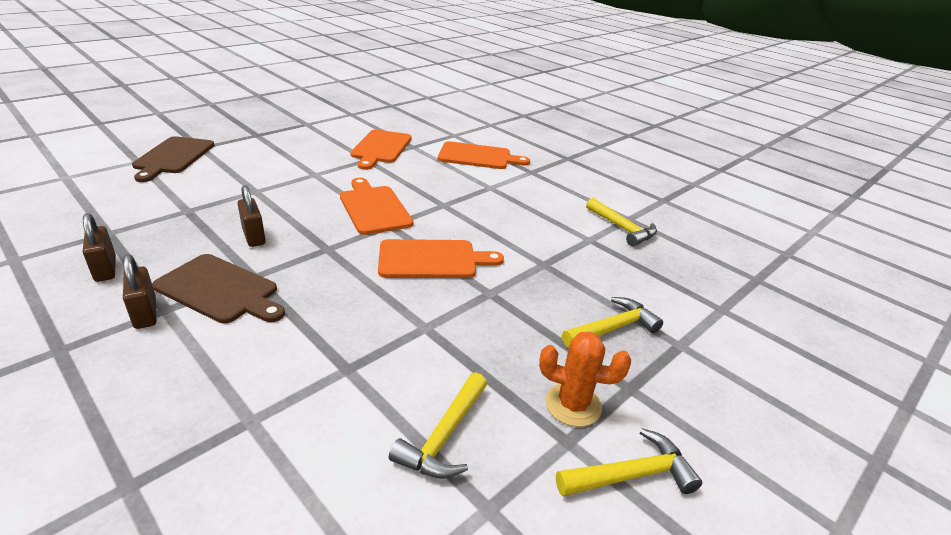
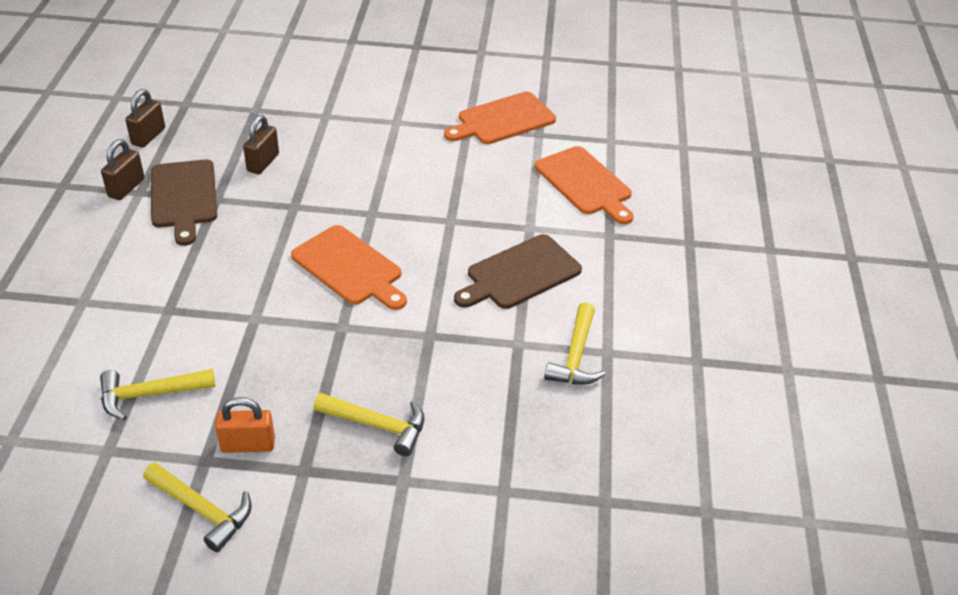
camera: 50 degrees right, 10 degrees up
(173, 157) = (317, 43): brown cutting board -> brown cutting board (519, 274)
(374, 208) = (387, 188): orange cutting board -> none
(573, 405) = (248, 445): orange cactus -> orange padlock

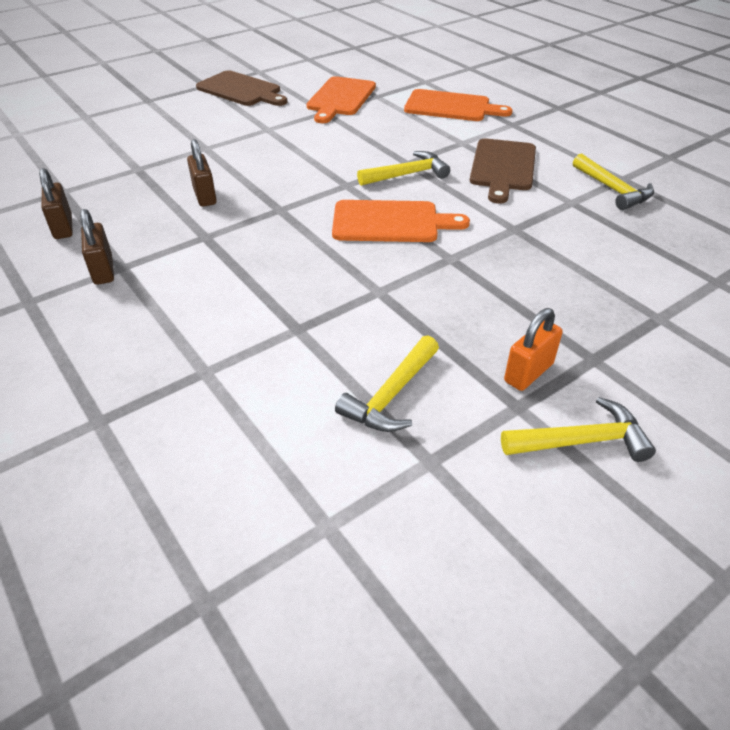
camera: 40 degrees left, 0 degrees up
(184, 197) = (173, 249): brown cutting board -> brown cutting board (241, 90)
(377, 425) = (584, 298): yellow hammer -> yellow hammer (407, 174)

